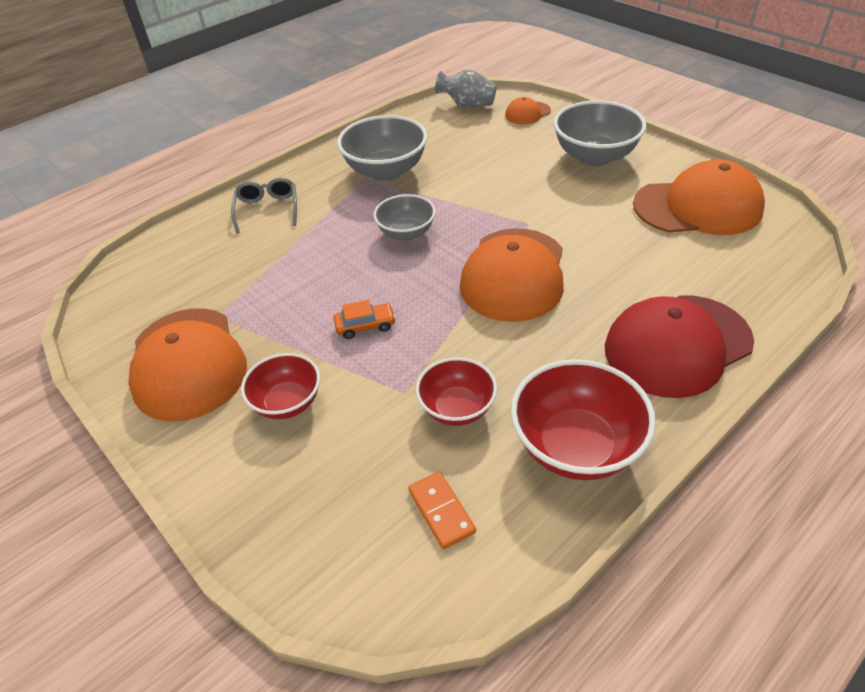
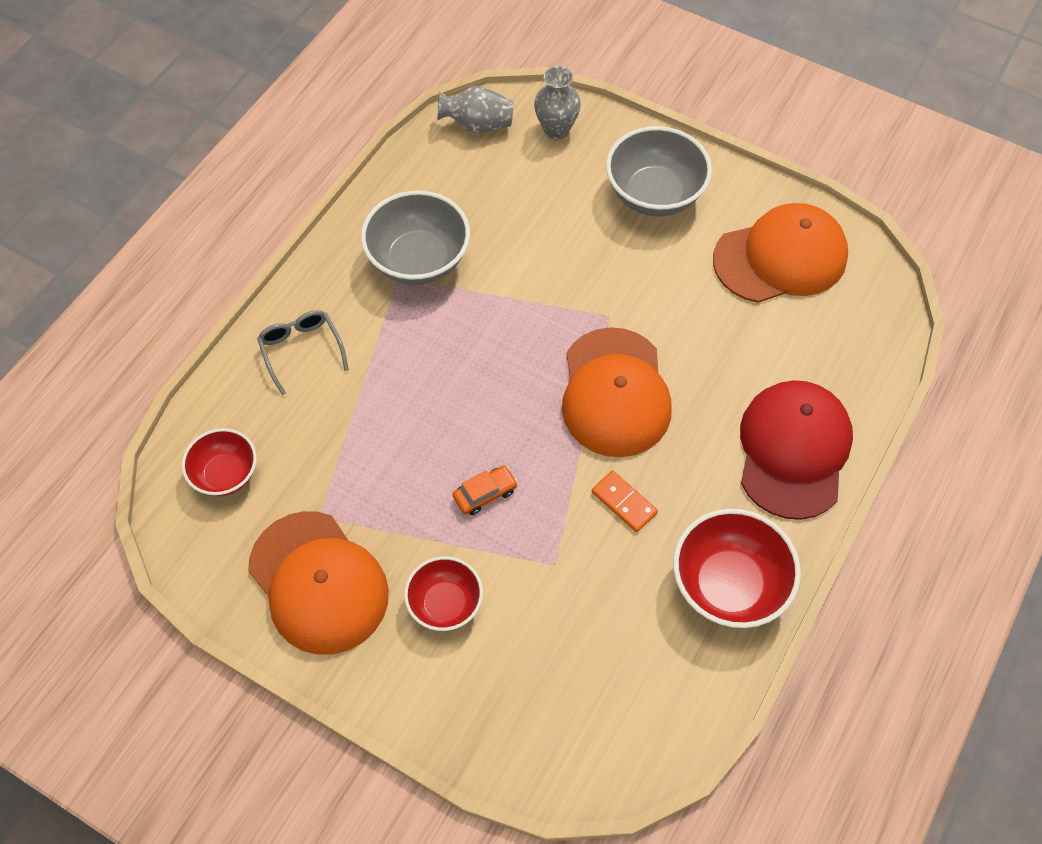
camera: 20 degrees left, 15 degrees up
(406, 233) = (480, 356): grey bowl -> none
(441, 511) = (632, 679): orange domino -> orange domino (624, 502)
(457, 408) = (610, 571): red bowl -> red bowl (225, 474)
(527, 113) = (556, 129): orange cap -> grey vase
(677, 345) = (793, 450): red cap -> red cap turned 150 degrees clockwise

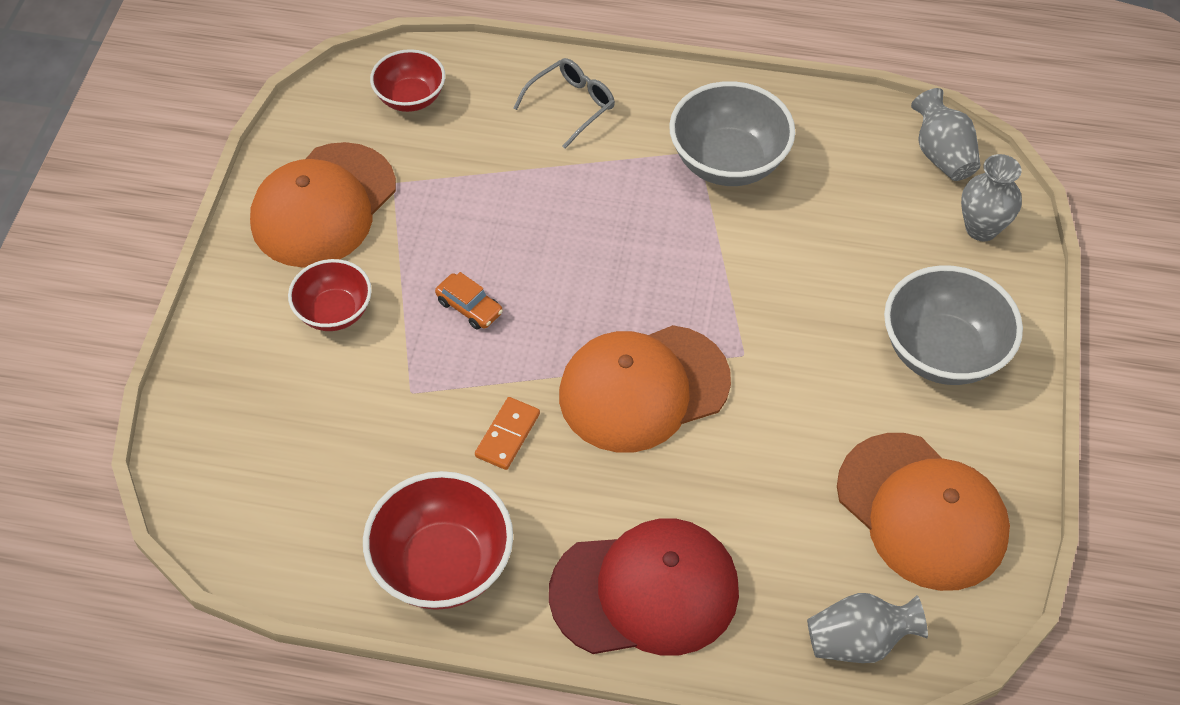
camera: 70 degrees right, 5 degrees down
(869, 332) = (858, 641): none -> grey vase

